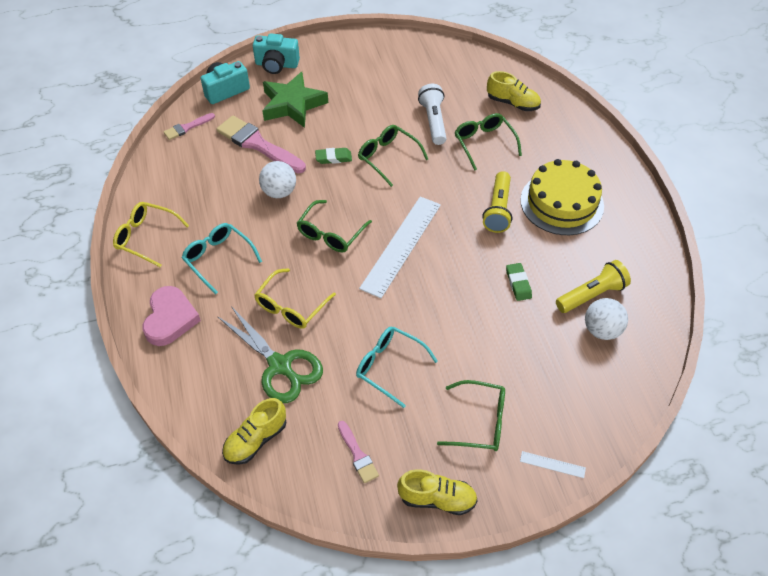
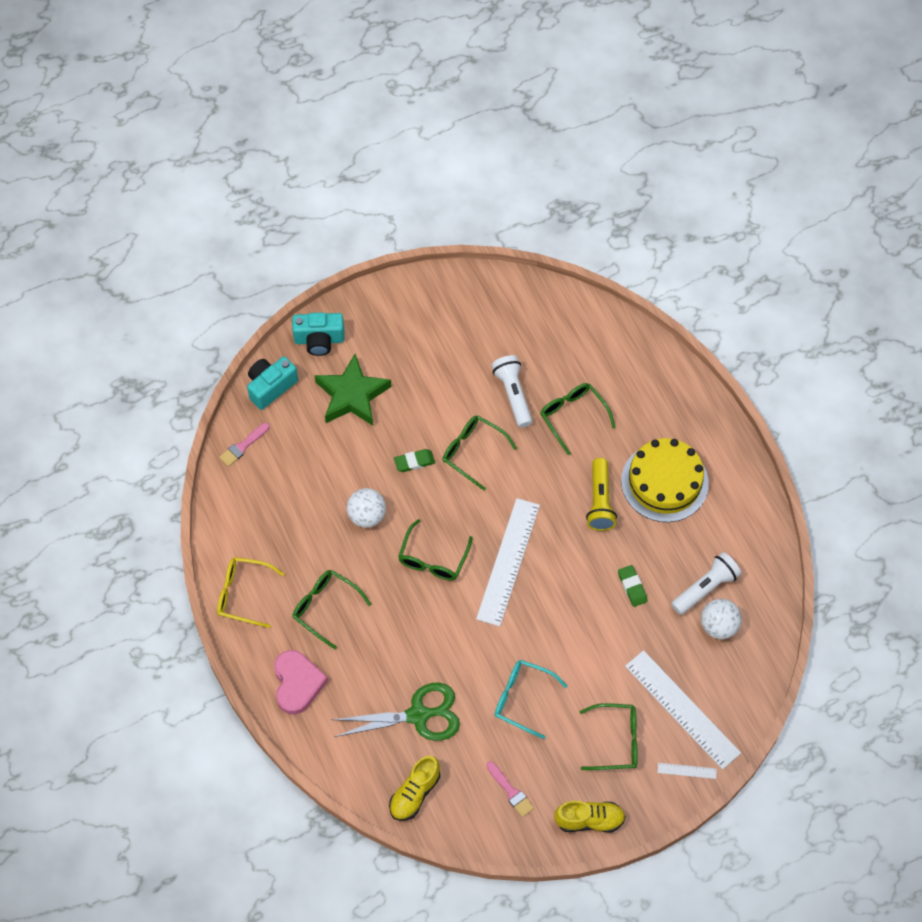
camera: 10 degrees left, 10 degrees up
(218, 259) = (325, 607): turquoise glasses -> green glasses
(258, 144) = (328, 457): pink brush -> none
(280, 365) = (418, 715): green scissors -> green scissors turned 45 degrees counterclockwise
(291, 306) = (413, 650): yellow glasses -> none
(512, 103) = (596, 355): yellow shoe -> none
(555, 402) = (682, 709): none -> white ruler
(592, 295) = (705, 588): yellow flashlight -> white flashlight

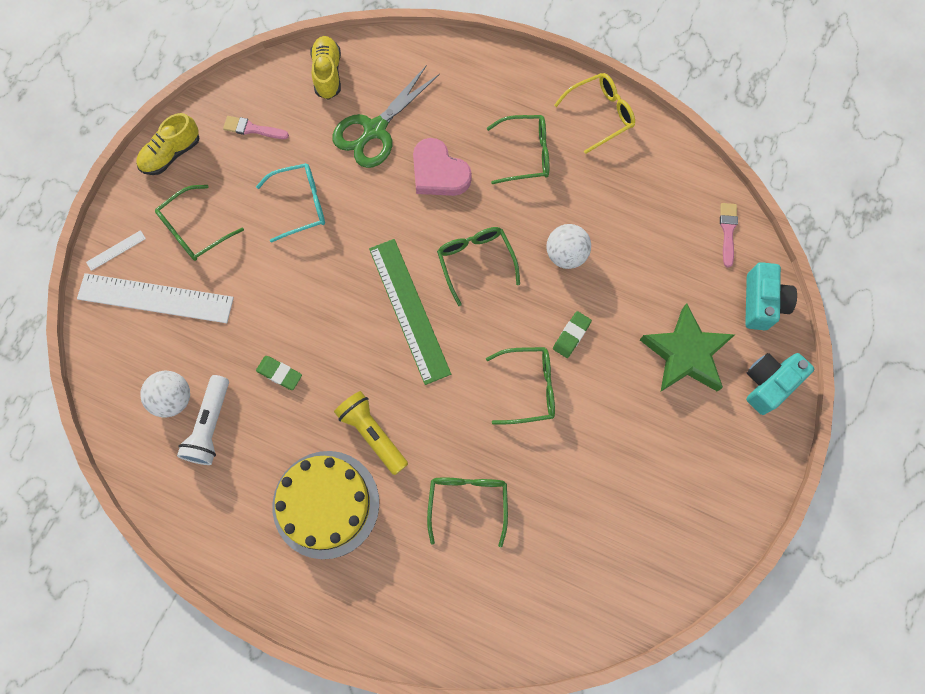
camera: 140 degrees right, 10 degrees up
(297, 683) = (491, 82): pink heart -> pink heart (439, 172)
(508, 561) = (409, 310): white ruler -> green ruler
(513, 395) = (543, 478): white flashlight -> none
(573, 416) = (468, 502): green glasses -> green glasses turned 105 degrees counterclockwise

